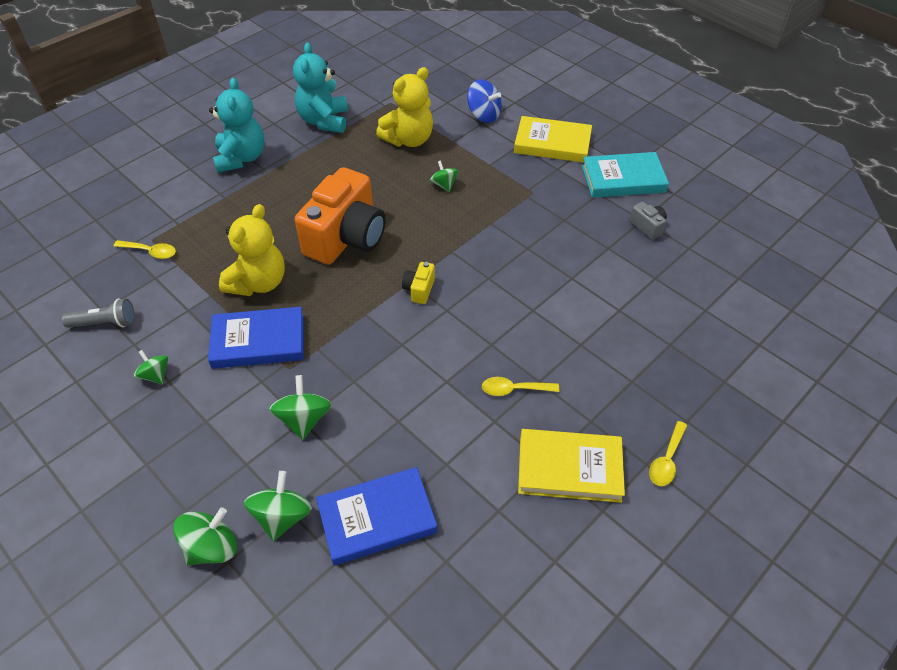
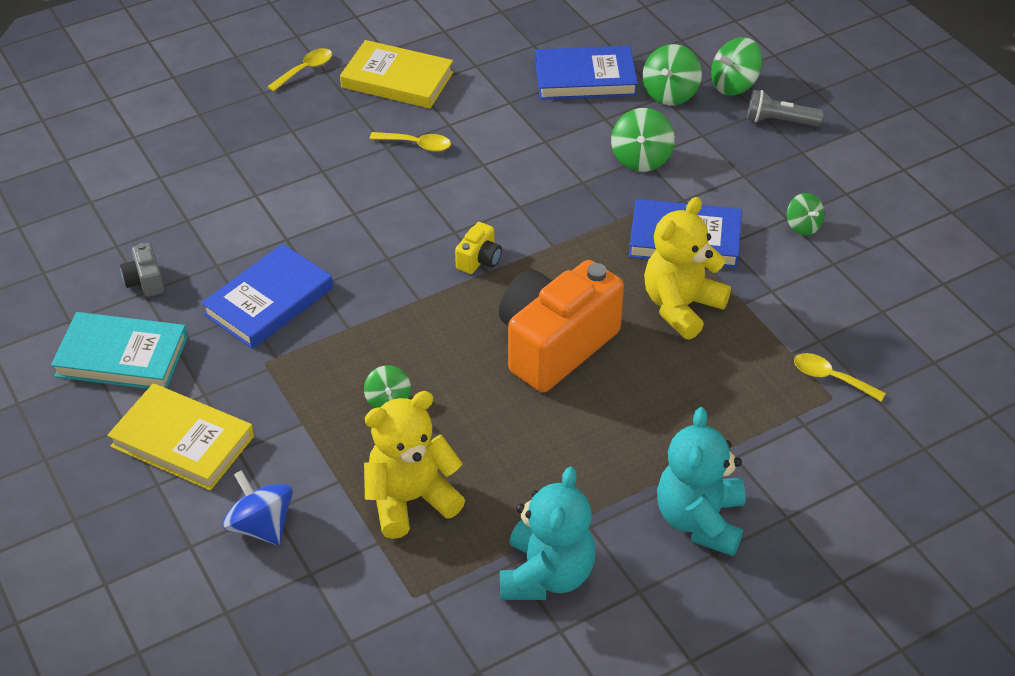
camera: 165 degrees left, 5 degrees down
(105, 323) = (874, 293): grey flashlight -> grey flashlight (779, 121)
(555, 230) = (269, 301): none -> blue book

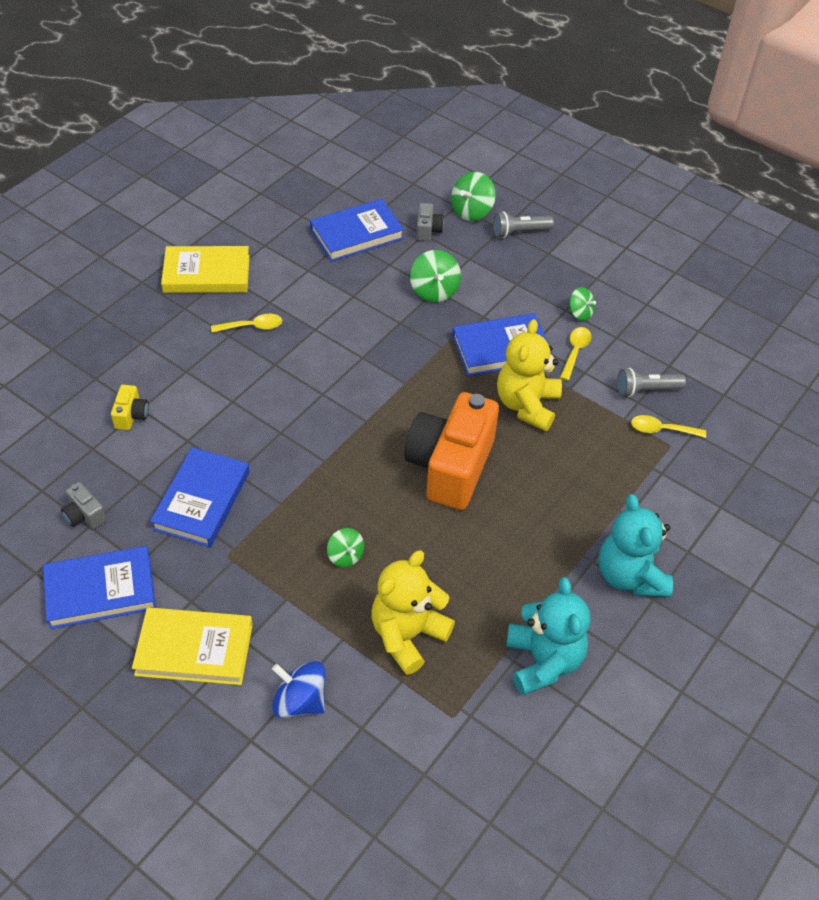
camera: 25 degrees left, 5 degrees up
(122, 357) = (100, 590): turquoise book -> blue book
(305, 70) = (124, 285): yellow spoon -> yellow spoon (575, 352)
(479, 260) = (354, 412): yellow camera -> yellow camera (131, 415)
(670, 93) = (428, 230): green spinning top -> grey camera
(837, 330) = (646, 390): none -> grey flashlight

